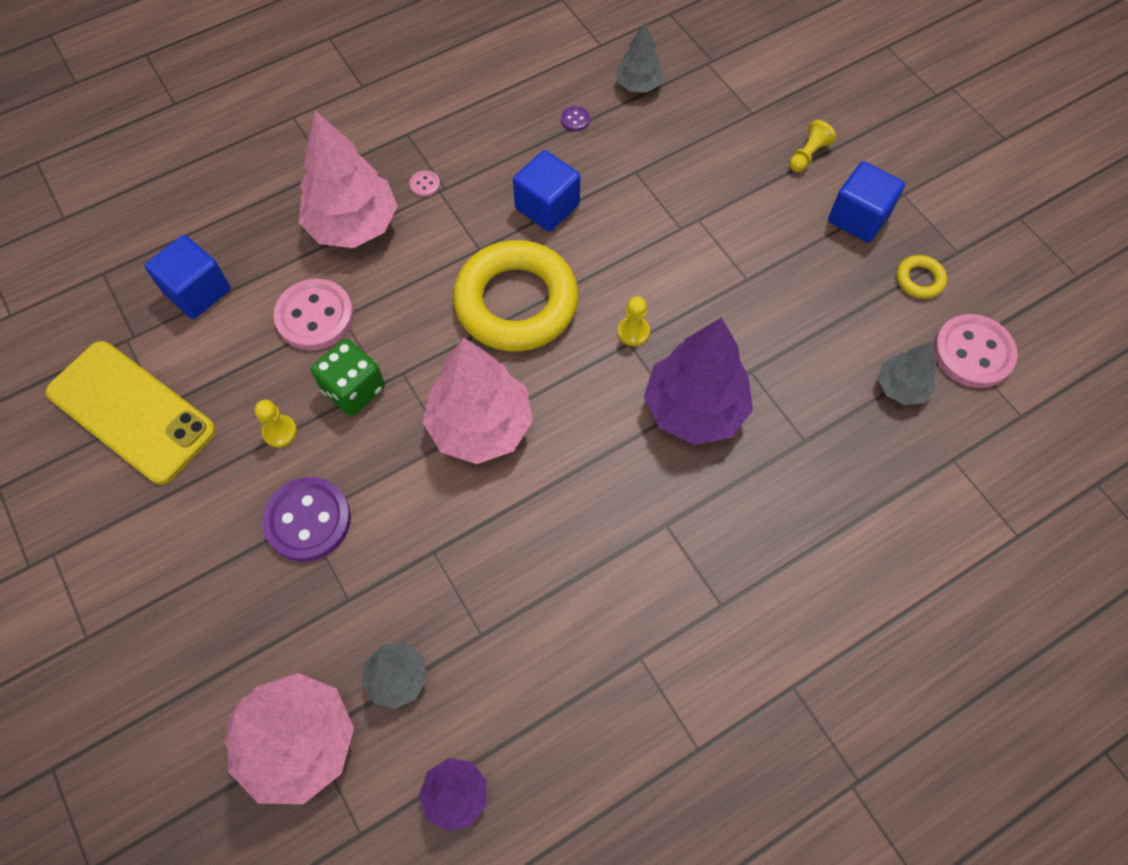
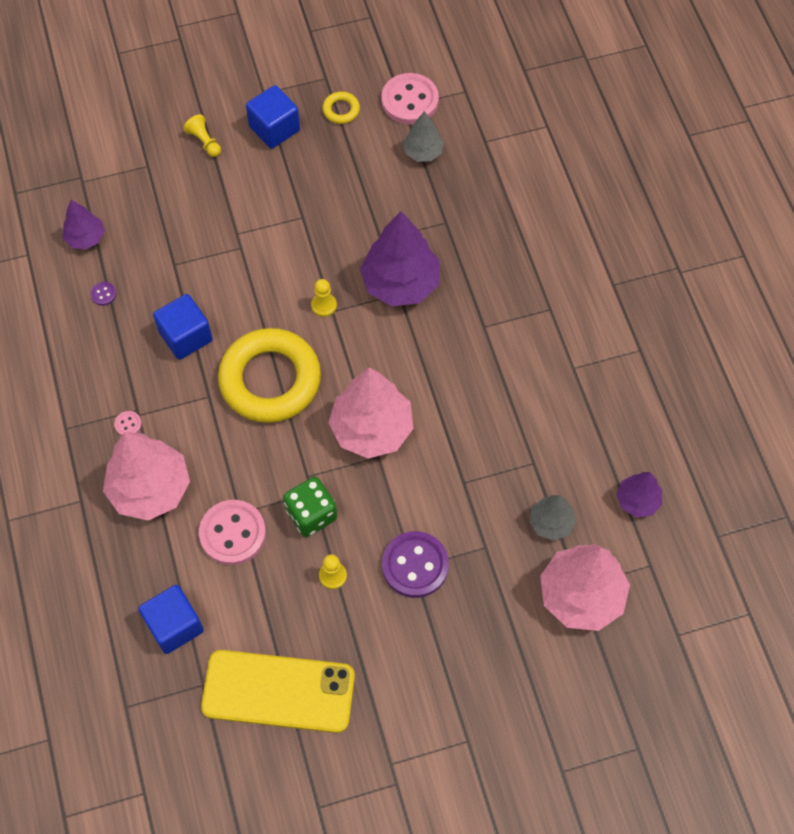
camera: 75 degrees left, 0 degrees up
(131, 412) = (278, 691): yellow phone -> yellow phone turned 45 degrees clockwise
(638, 85) = (86, 238): grey tree -> purple tree

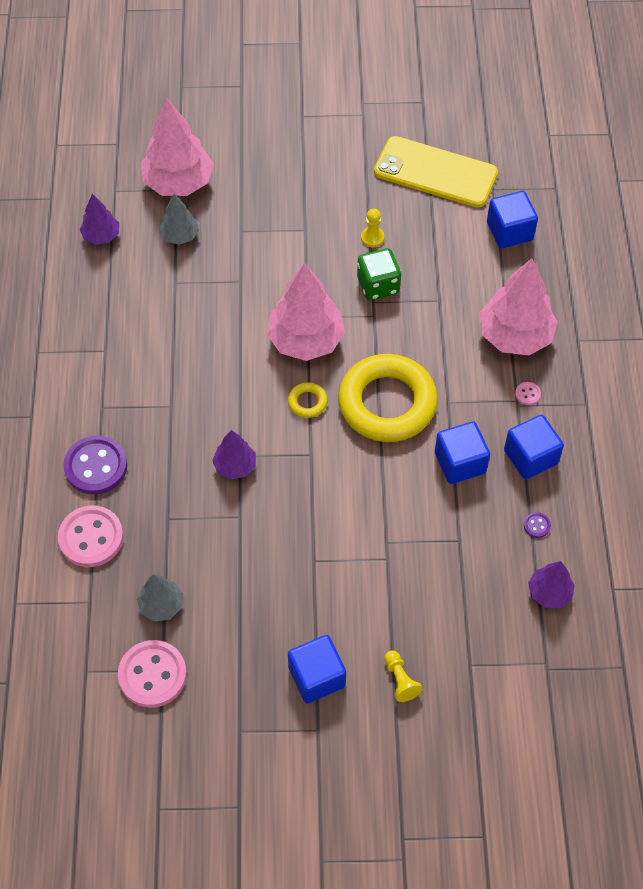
camera: 165 degrees left, 5 degrees down
(117, 358) = (530, 457): none -> blue cube
(232, 533) = (449, 286): pink button -> pink button (91, 538)
(324, 305) = (317, 461): yellow pawn -> none
(341, 110) = (234, 682): yellow ring -> yellow ring (307, 402)
(400, 283) = (235, 466): purple tree -> purple tree, size x0.54
(415, 565) = (303, 230): purple button -> purple button (96, 466)

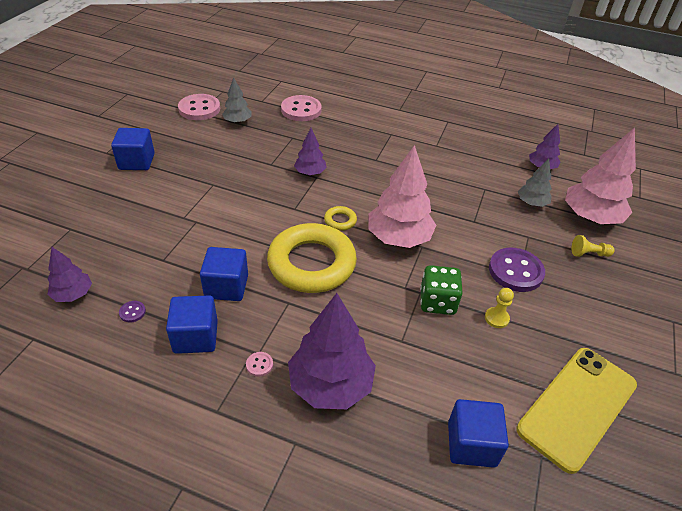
camera: 110 degrees right, 15 degrees down
(96, 466) = (348, 122): purple button -> purple button (515, 271)
(400, 680) = (97, 193): yellow pawn -> yellow pawn (589, 254)
(514, 336) = (330, 384): pink tree -> purple tree

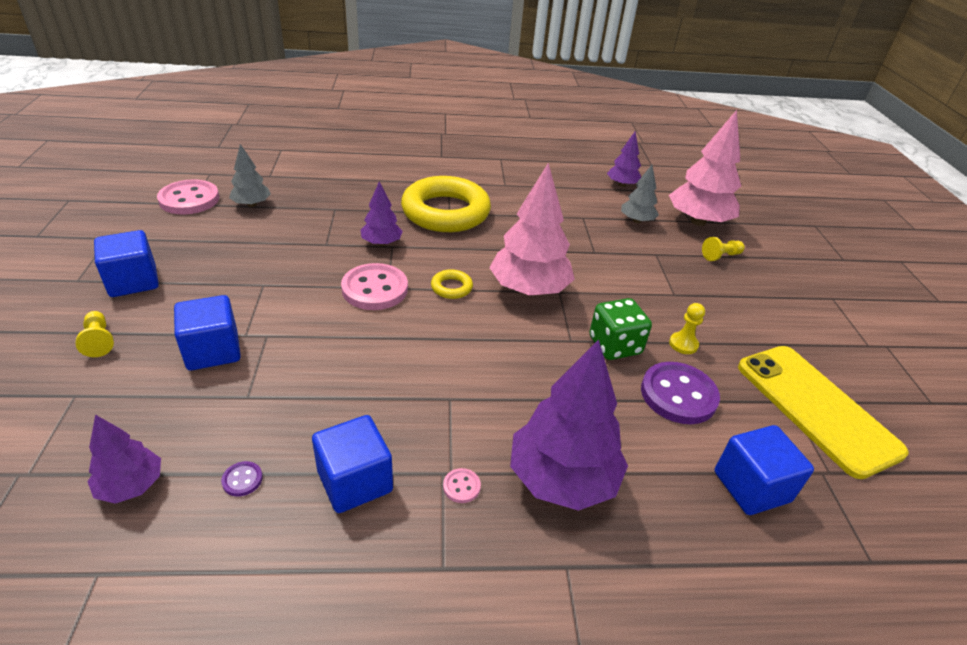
camera: 25 degrees left, 5 degrees down
(99, 197) = (99, 341): none -> yellow pawn
(226, 286) = (358, 404): blue cube -> blue cube (213, 351)
(301, 110) = (326, 177): pink button -> pink button (375, 289)
(311, 263) = (449, 345): yellow ring -> yellow ring (445, 212)
(515, 271) = (668, 291): purple button -> purple button (678, 395)
(577, 406) = (816, 408): yellow phone -> yellow phone turned 45 degrees counterclockwise

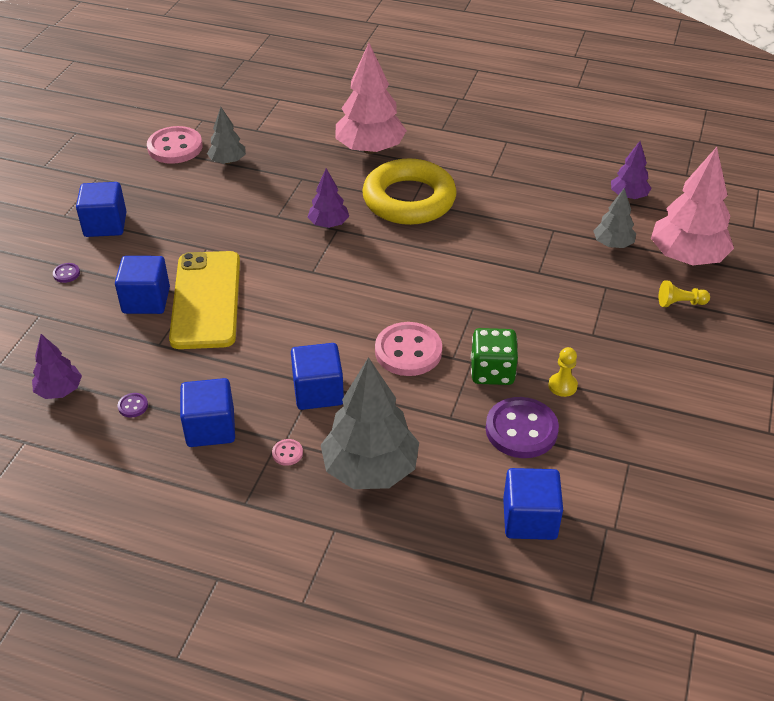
camera: 25 degrees right, 5 degrees up
(99, 341) = (66, 274): yellow pawn -> purple button
(375, 289) = (300, 271): pink button -> pink button (408, 351)
(451, 287) = (370, 283): yellow ring -> none
(458, 406) = (318, 392): none -> blue cube
(529, 289) = (444, 299): pink tree -> pink tree (370, 149)
(562, 478) = (370, 469): purple tree -> grey tree
(816, 408) = (651, 474): yellow phone -> yellow phone (206, 300)

